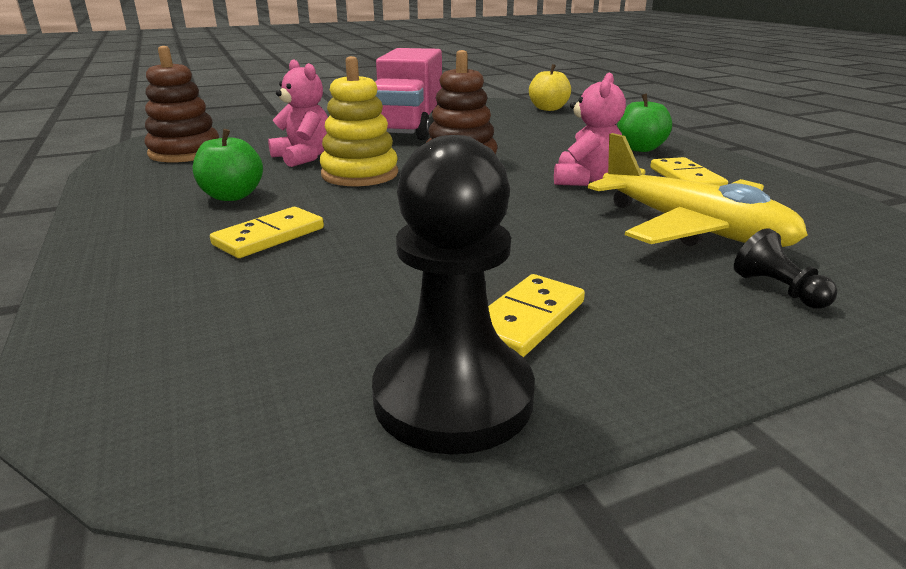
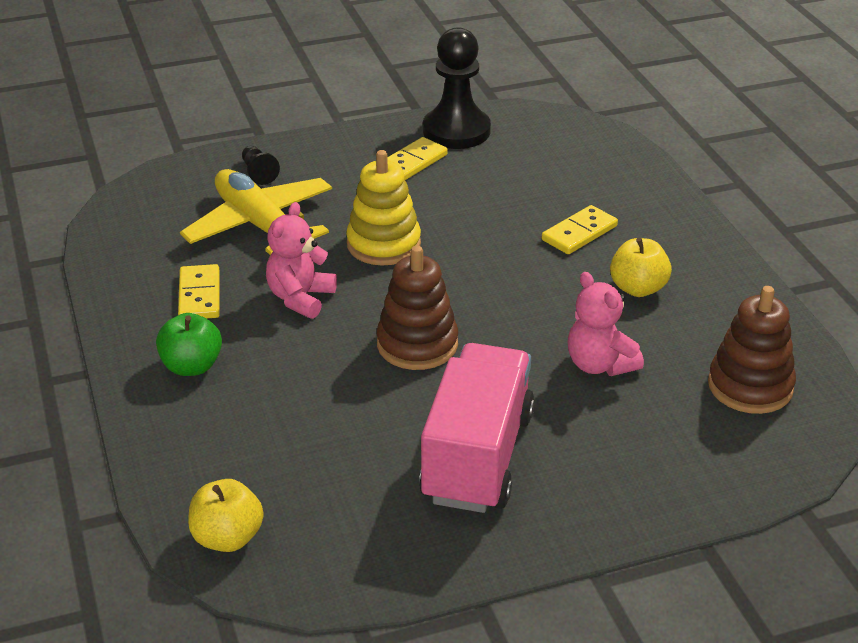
camera: 175 degrees left, 10 degrees up
(232, 196) = (638, 288): green apple -> yellow apple
(360, 174) = (527, 322): yellow stacking toy -> yellow stacking toy (383, 244)

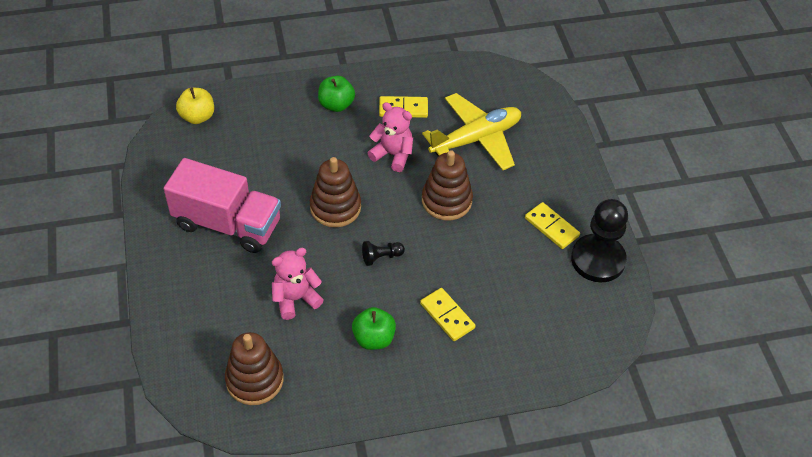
camera: 95 degrees right, 15 degrees up
(258, 173) = (541, 140): black pawn -> black pawn (381, 257)
(383, 244) = (446, 201): yellow stacking toy -> brown stacking toy
(638, 288) = (374, 338): yellow apple -> green apple

